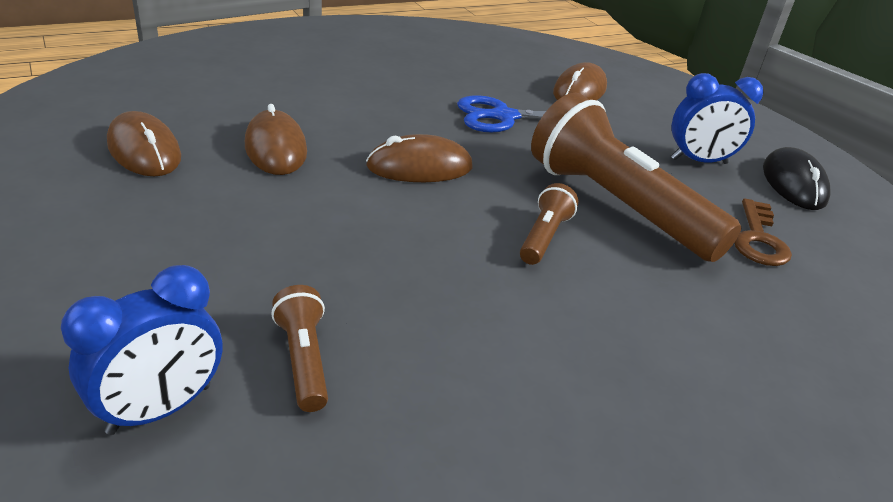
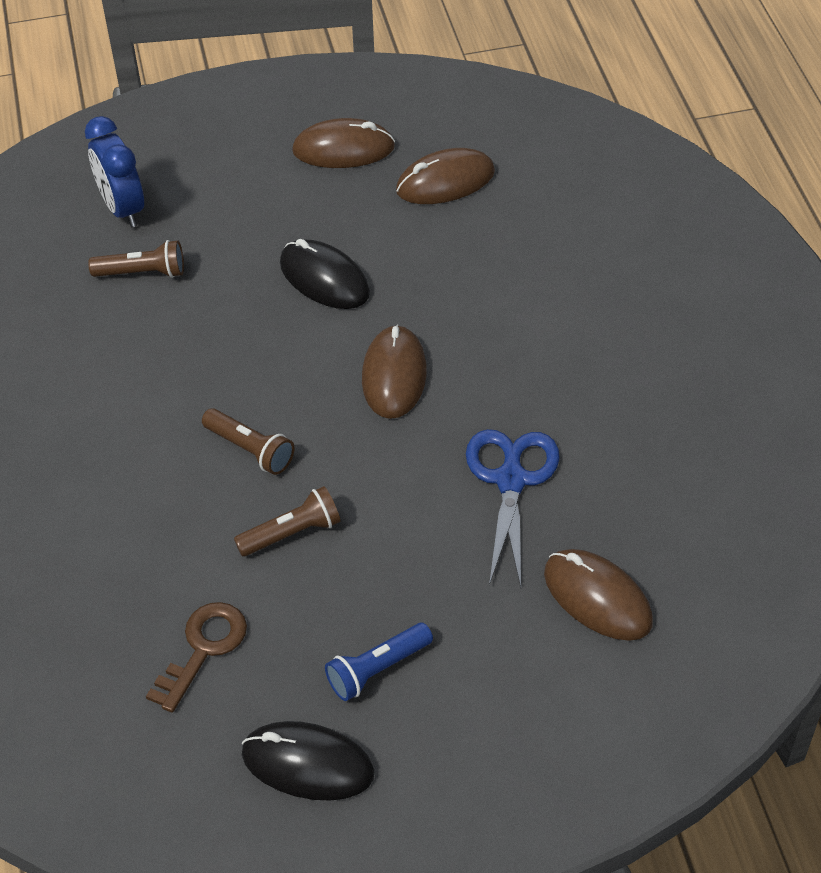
camera: 110 degrees right, 15 degrees up
(275, 148) = (443, 268): brown mouse -> brown mouse (343, 149)
(298, 212) = (324, 279): none -> black mouse
(617, 206) = (291, 533): brown flashlight -> brown flashlight, size x0.44
(699, 161) = (377, 669): blue clock -> blue flashlight
(758, 239) = (203, 649): brown key -> brown key turned 90 degrees clockwise

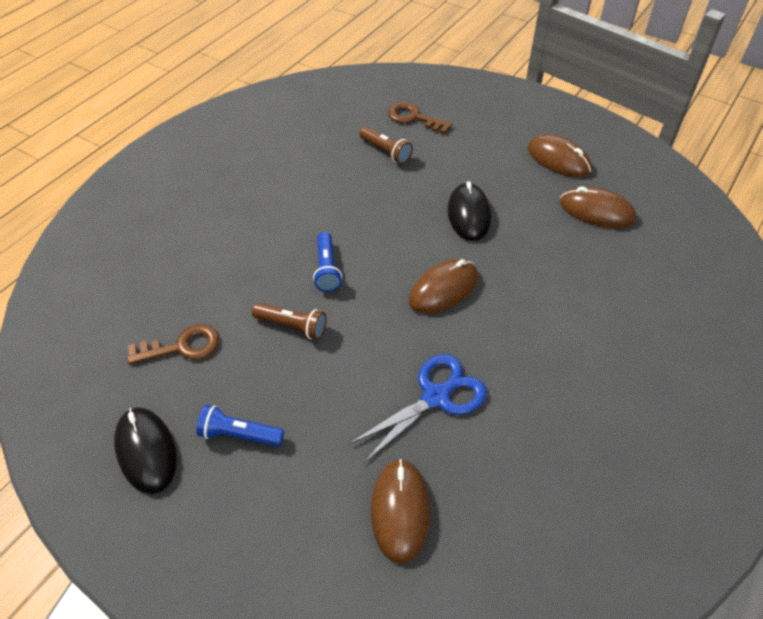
camera: 45 degrees right, 0 degrees up
(123, 209) = (414, 118): blue clock -> brown key
(250, 449) = (327, 269): brown flashlight -> blue flashlight

